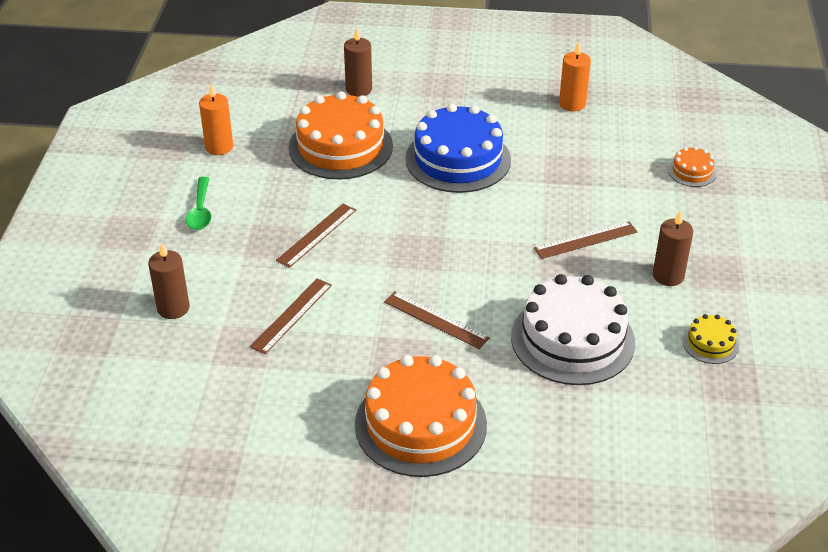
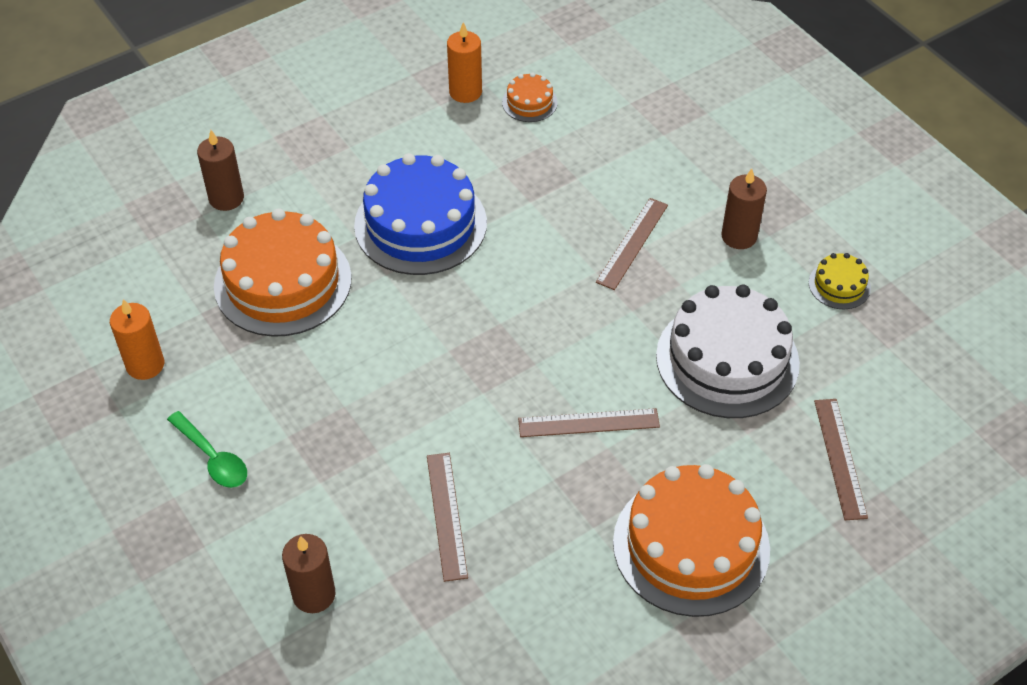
camera: 40 degrees left, 10 degrees up
(317, 235) = (372, 404): brown ruler -> brown ruler (840, 458)
(692, 171) = (649, 107): orange cake -> orange cake (529, 102)

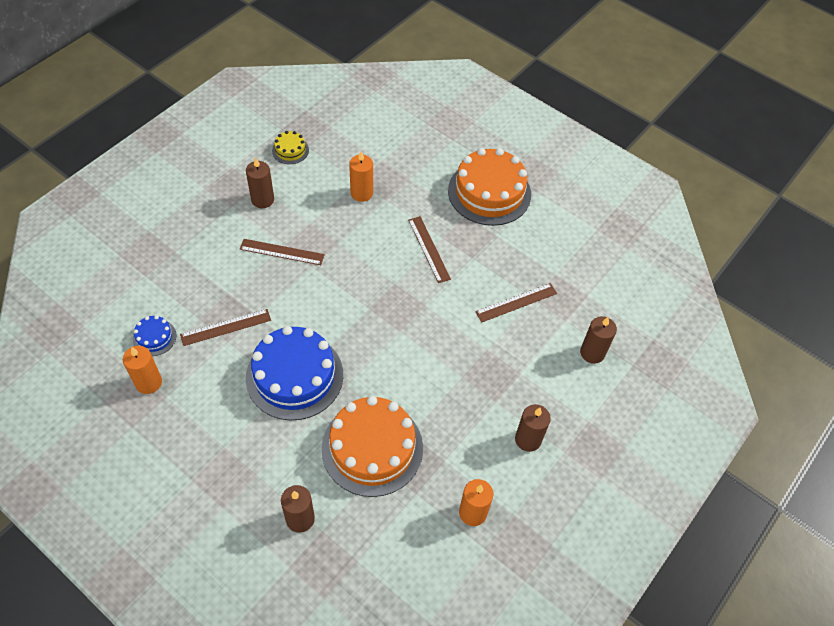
camera: 110 degrees left, 5 degrees up
(213, 458) = (528, 439): green spoon -> brown candle
(529, 102) = (154, 337): orange cake -> blue cake
(727, 359) = (361, 193): white cake -> orange candle
(840, 458) = (412, 140): brown ruler -> brown ruler (226, 327)

